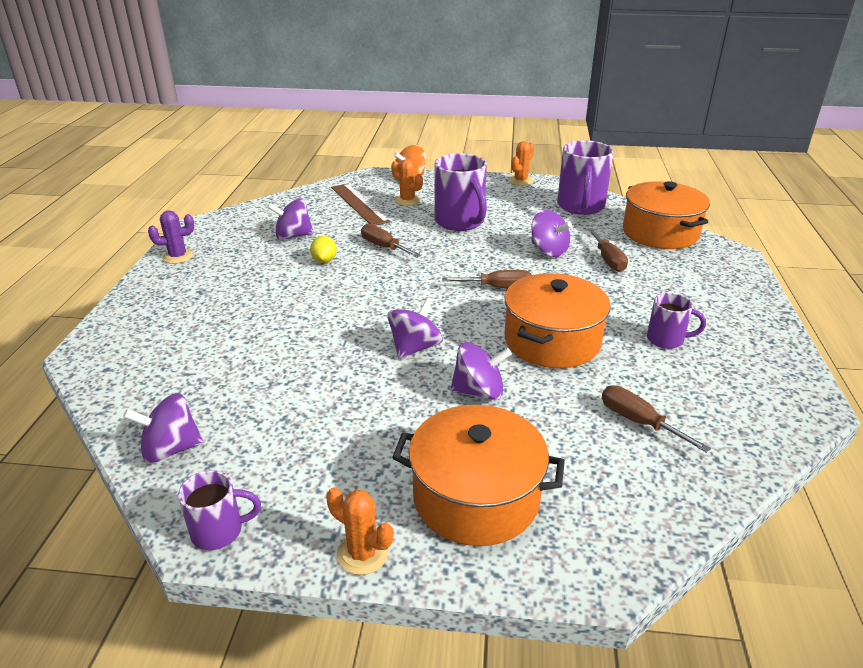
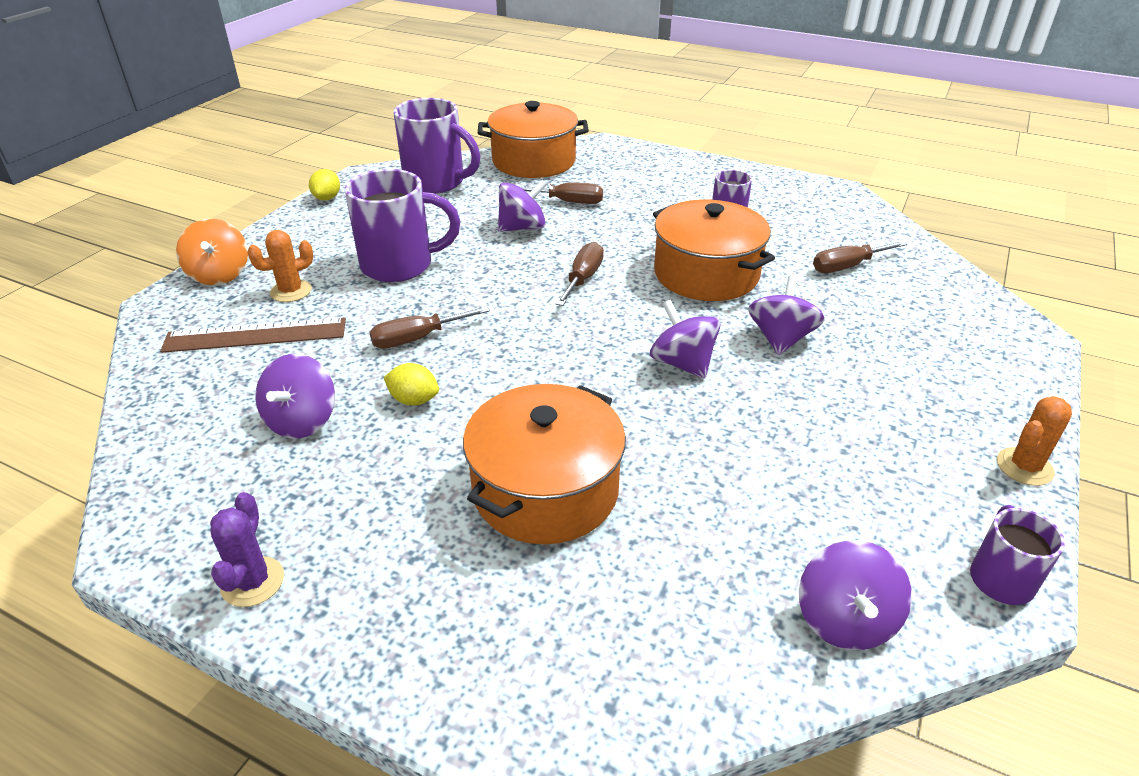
camera: 70 degrees left, 5 degrees up
(476, 497) = (944, 379): orange pot -> orange pot (545, 490)
(520, 181) = (327, 198): orange cactus -> yellow lemon

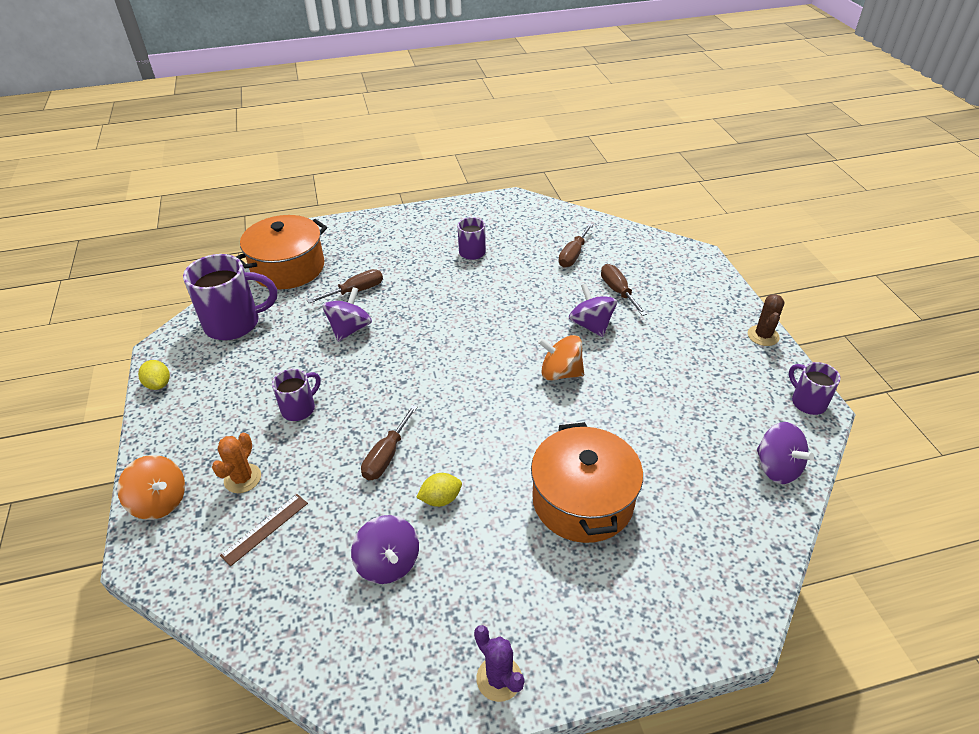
camera: 40 degrees left, 5 degrees up
(255, 335) = (265, 529): brown ruler -> brown ruler, size x0.61
(400, 265) = (299, 408): purple mug -> purple mug, size x0.55
(583, 278) = (437, 347): brown screwdriver -> brown screwdriver (618, 291)
(682, 363) = (560, 373): purple spinning top -> orange spinning top
(706, 274) = (505, 302): orange pot -> none
(1024, 467) = (763, 336): orange cactus -> brown cactus

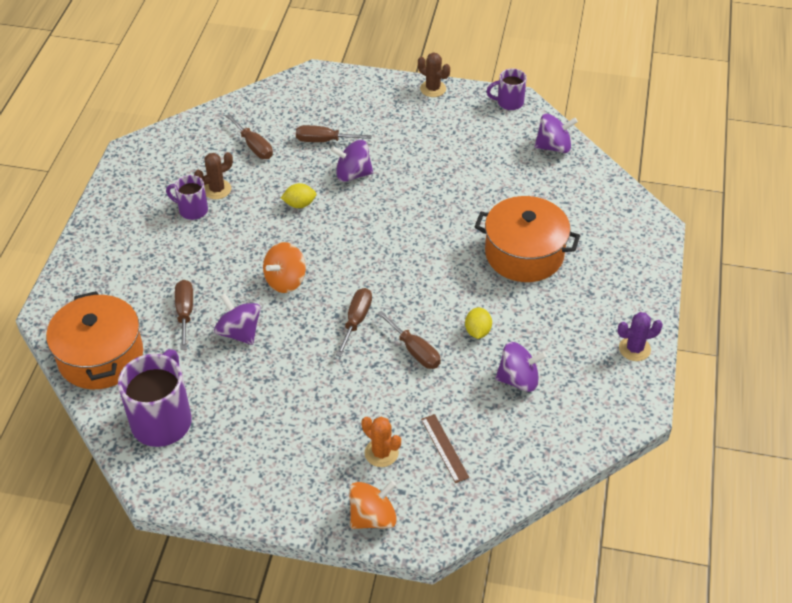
camera: 65 degrees left, 5 degrees up
(158, 384) = (213, 499): yellow lemon -> yellow lemon (299, 204)
(299, 408) = (322, 395): purple mug -> none
(404, 397) = (356, 320): none -> brown screwdriver
(505, 255) = (217, 189): none -> brown cactus
(560, 373) = (394, 215): orange spinning top -> orange spinning top (285, 281)

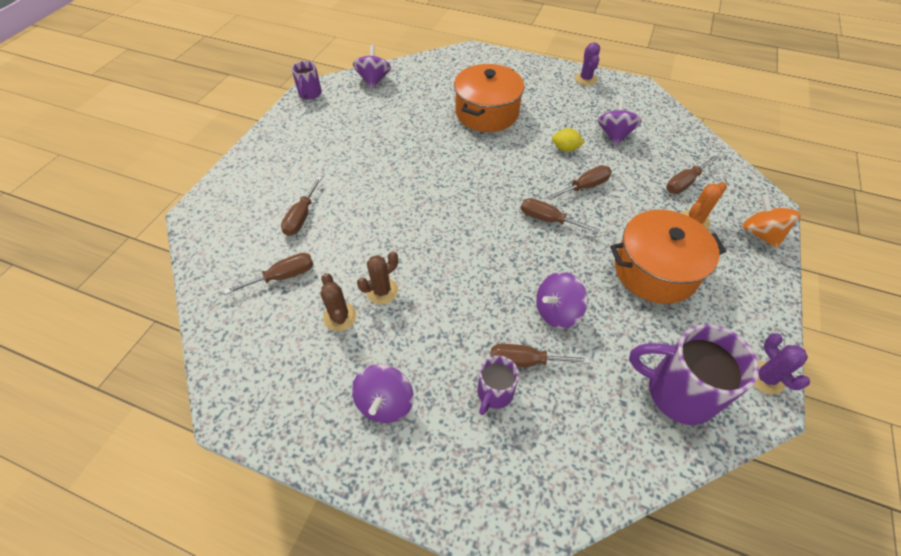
camera: 80 degrees left, 5 degrees up
(101, 356) = (587, 459): orange pot -> orange pot (655, 270)
(182, 491) = (765, 378): none -> purple cactus
(192, 210) = (365, 344): purple mug -> purple mug (494, 393)
(285, 281) = (491, 267): orange spinning top -> none
(299, 204) = (387, 245): yellow lemon -> none
(353, 174) = (359, 201): purple spinning top -> purple spinning top (385, 403)
(433, 89) = (267, 134): brown cactus -> brown cactus (382, 291)
(444, 448) = (684, 183): brown ruler -> brown screwdriver

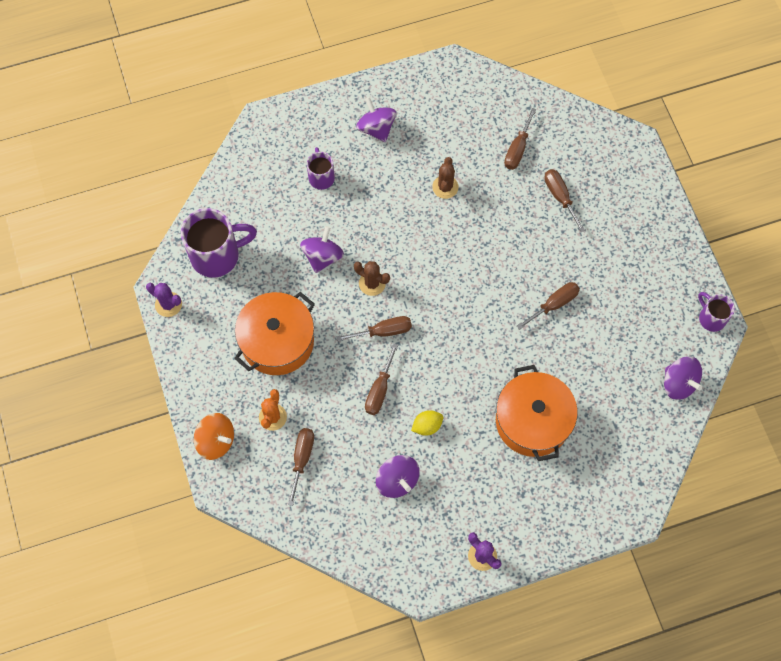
camera: 140 degrees right, 15 degrees up
(340, 317) = (452, 152): brown cactus -> brown cactus (372, 283)
(525, 361) = (318, 208): brown screwdriver -> brown screwdriver (554, 304)

